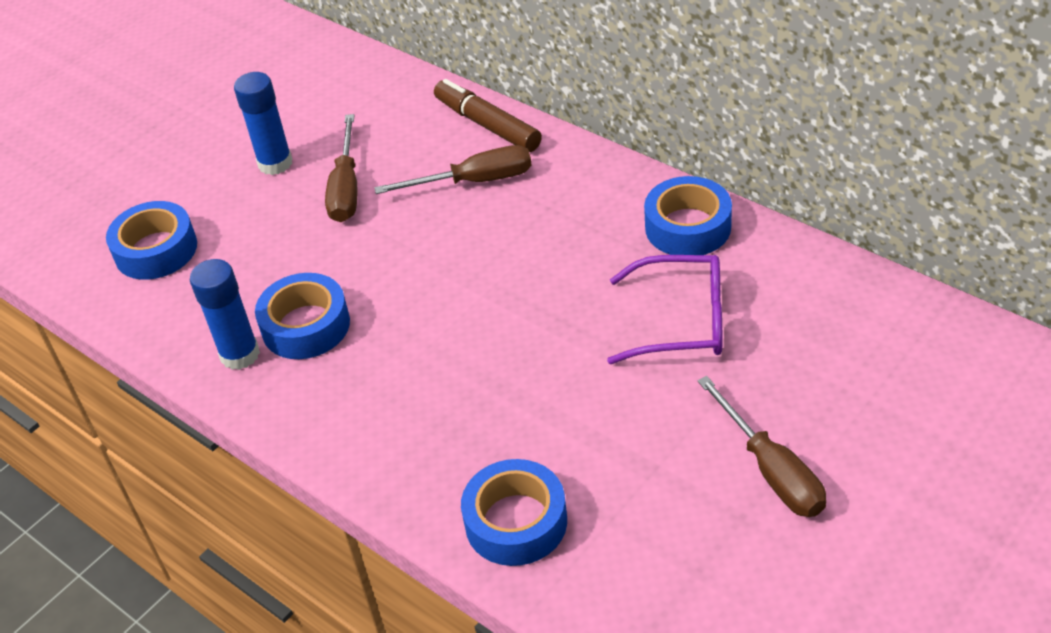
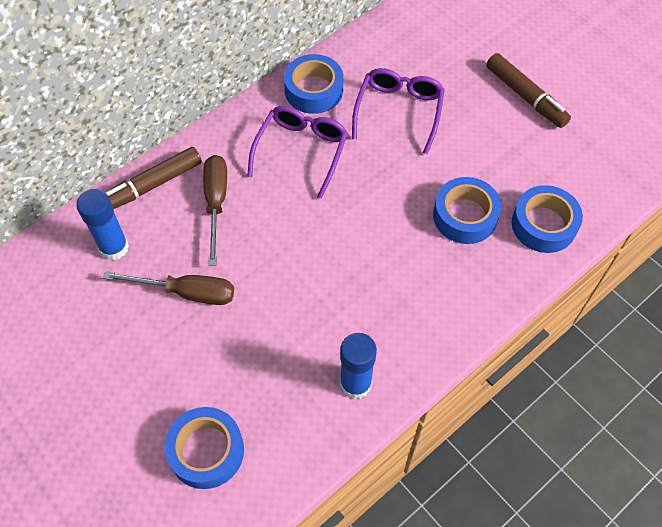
camera: 85 degrees left, 15 degrees up
(275, 163) = (129, 345): blue glue stick -> blue glue stick (114, 247)
(306, 326) = (337, 334): blue tape -> blue tape (465, 216)
(578, 237) = (301, 150): none -> purple glasses
(771, 470) = (525, 96): brown screwdriver -> brown marker

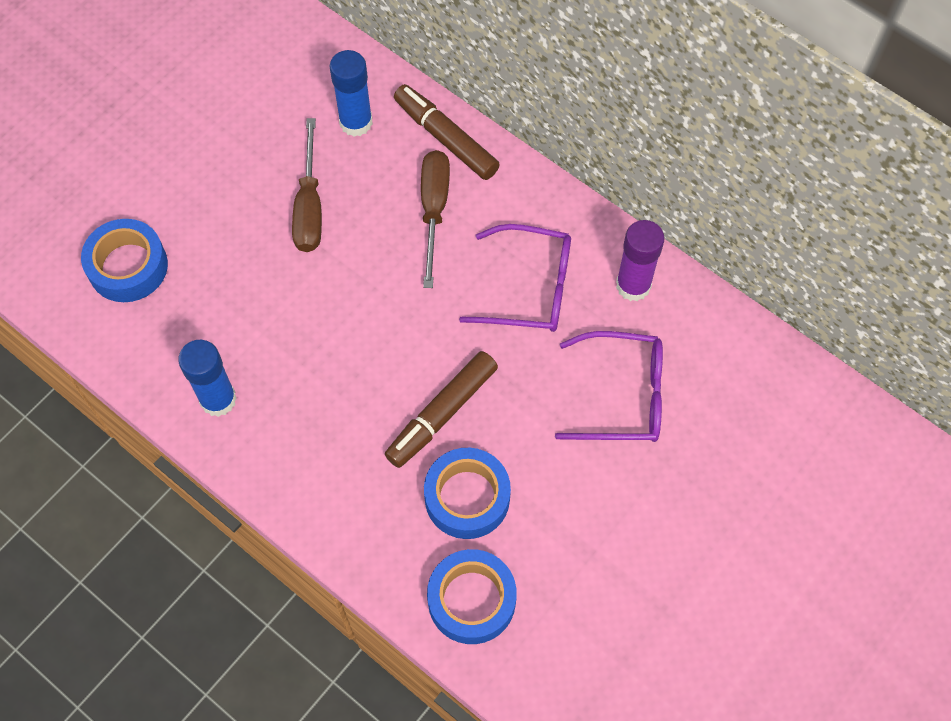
camera: 80 degrees right, 5 degrees up
(216, 203) = (434, 210): brown screwdriver -> brown screwdriver turned 75 degrees counterclockwise
(314, 90) = (633, 285): blue tape -> purple glue stick
(525, 96) = (691, 563): brown marker -> brown marker (442, 413)

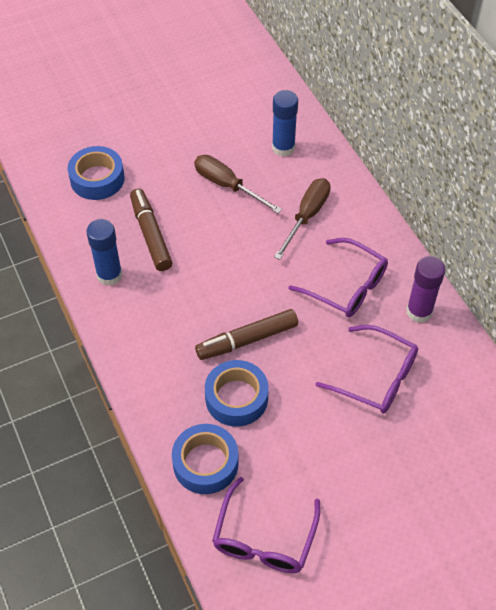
camera: 25 degrees right, 10 degrees down
(309, 207) = (227, 185): brown screwdriver -> brown screwdriver turned 105 degrees clockwise
(446, 138) = (337, 177): brown marker -> brown marker (150, 234)
(588, 663) = (264, 539): none -> purple glasses

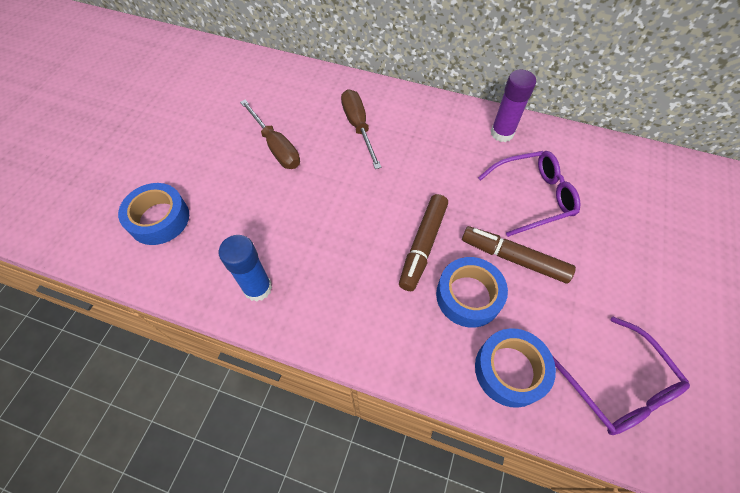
camera: 45 degrees left, 5 degrees up
(150, 234) = (256, 227): brown marker -> brown marker (514, 258)
(227, 185) = (276, 147): brown screwdriver -> brown screwdriver turned 120 degrees counterclockwise
(283, 148) = (287, 93): blue glue stick -> none
(347, 287) = (441, 152): purple glasses -> none

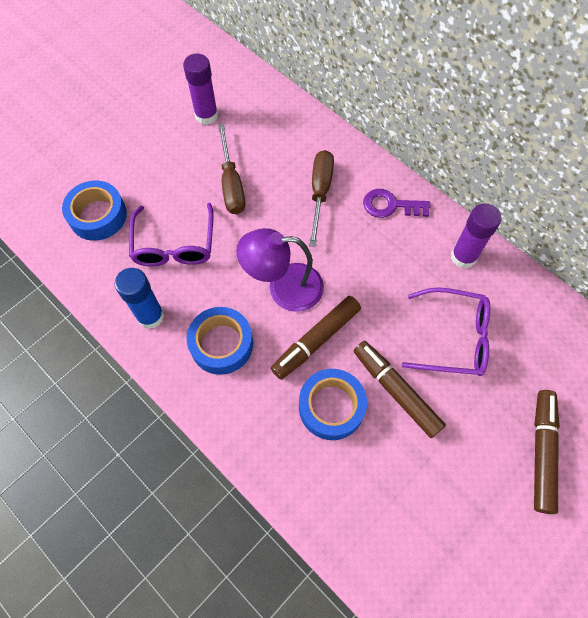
camera: 25 degrees right, 5 degrees up
(224, 100) = (206, 115): none -> purple glue stick
(370, 213) = (284, 288): none -> purple lamp
(422, 116) = (390, 205): none -> purple key
(510, 370) = (330, 490): blue tape -> blue tape (221, 344)
(618, 386) = (421, 553): purple glasses -> purple glasses (174, 245)
(654, 256) = (541, 452): none -> brown marker

